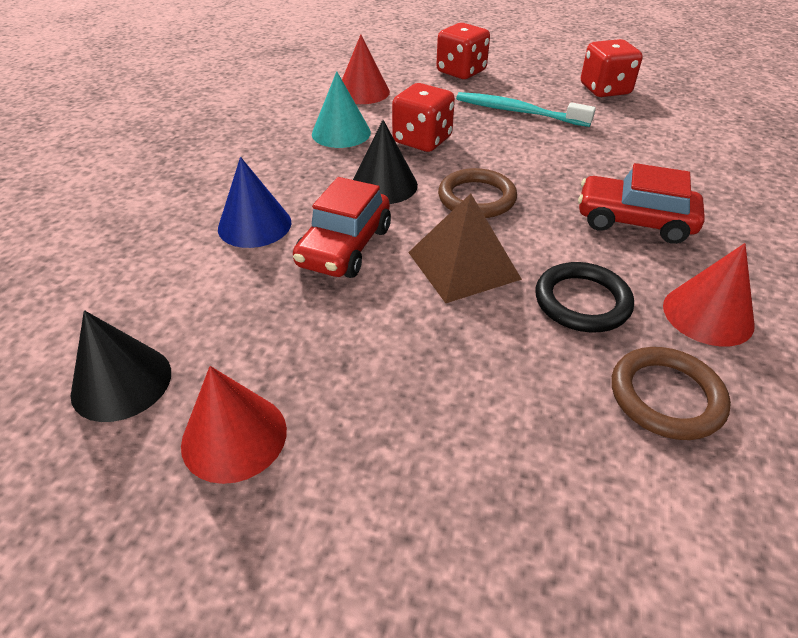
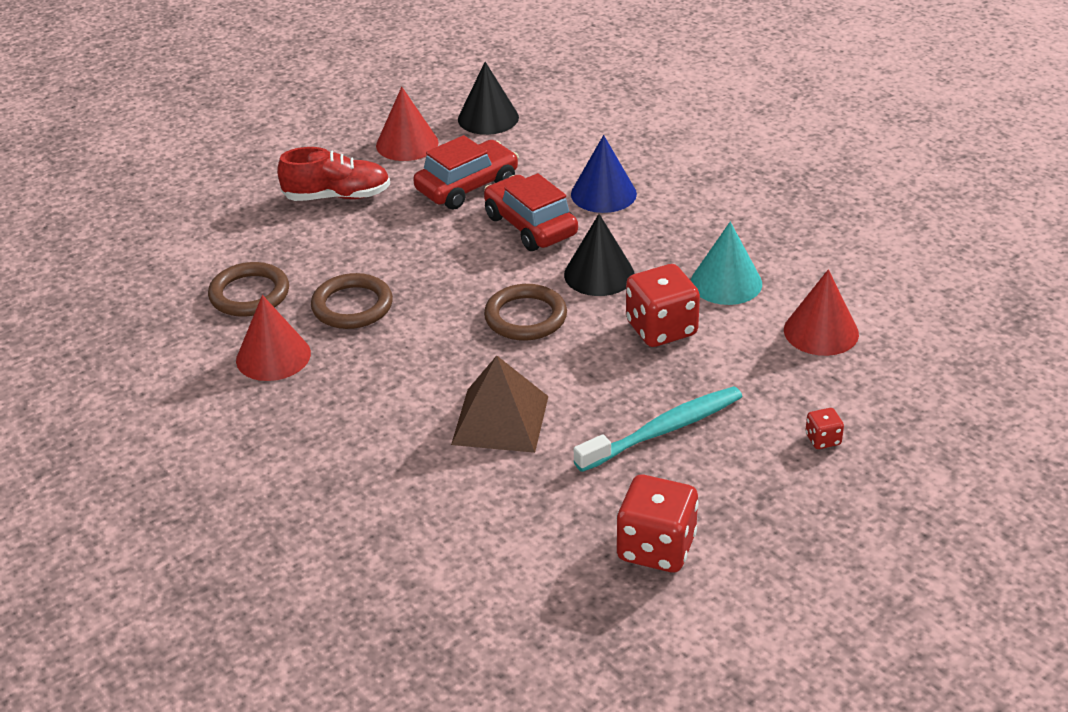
camera: 125 degrees right, 5 degrees down
(416, 437) = (337, 196): none -> red shoe
(461, 72) = (823, 439): red dice -> red dice, size x0.47
(463, 265) = (449, 271): brown pyramid -> brown pyramid (500, 420)
(582, 301) = (352, 306): black ring -> brown ring
(634, 221) = (398, 390): red car -> red car (467, 186)

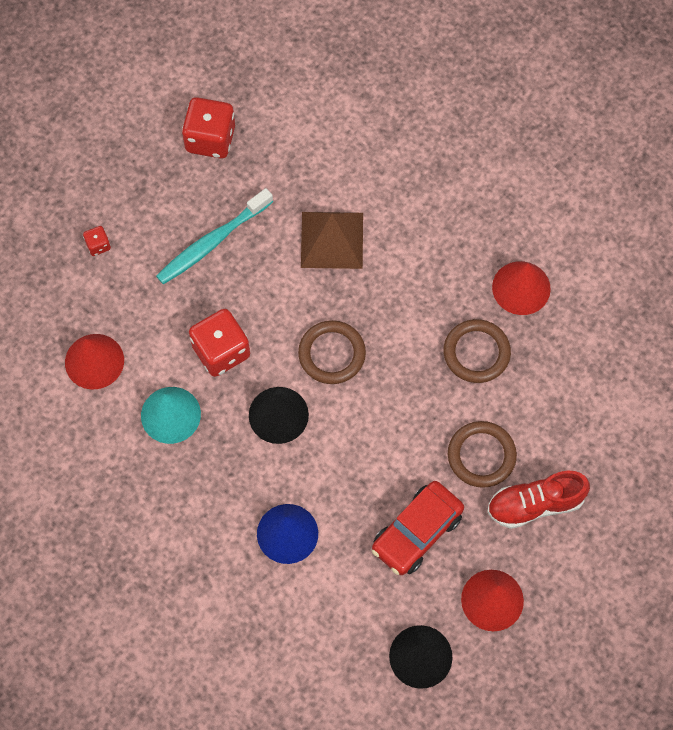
camera: 170 degrees right, 30 degrees up
(249, 294) = (566, 358): brown ring -> brown ring (481, 455)
(530, 226) = (347, 477): red car -> none

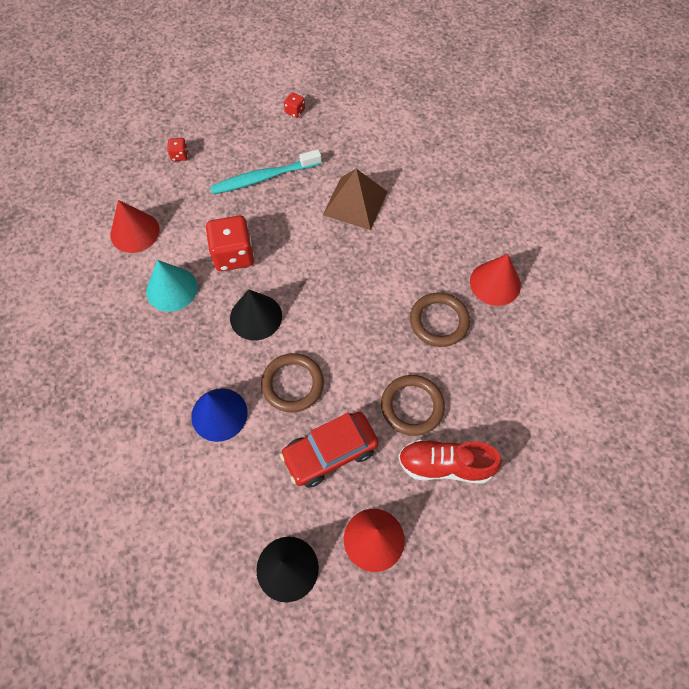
camera: 20 degrees right, 5 degrees down
(210, 139) = (295, 111): red dice -> red dice, size x0.47
(332, 354) = (319, 284): brown ring -> brown ring (292, 384)

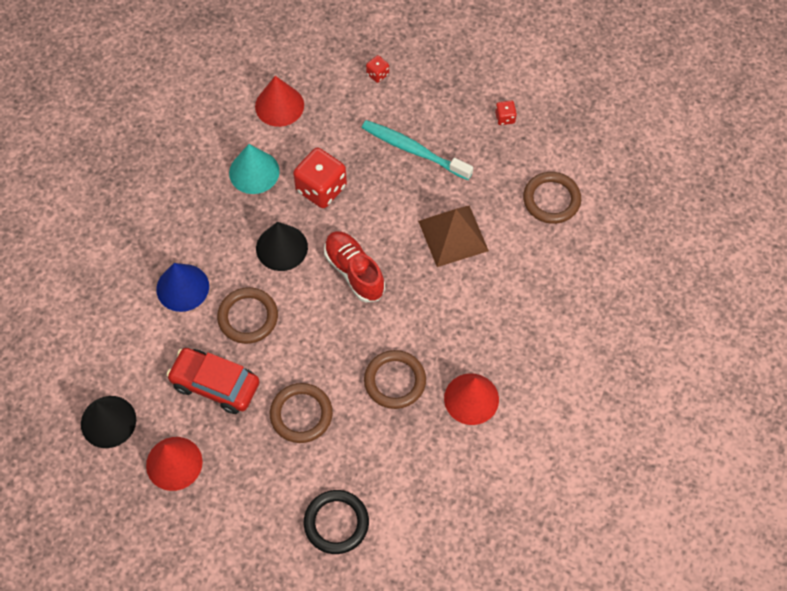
camera: 50 degrees right, 0 degrees up
(383, 130) = (551, 200): none -> brown ring
(445, 465) = (271, 472): red shoe -> red shoe (354, 271)
(527, 448) = (336, 523): none -> black ring

